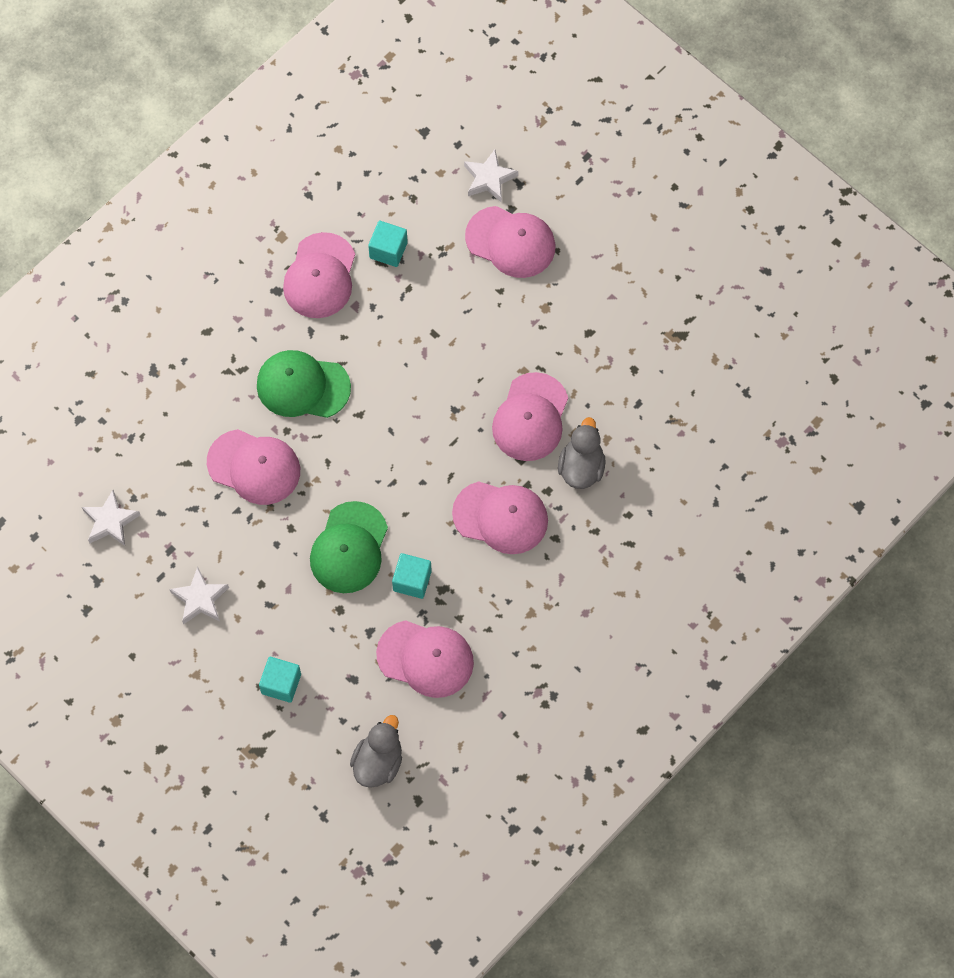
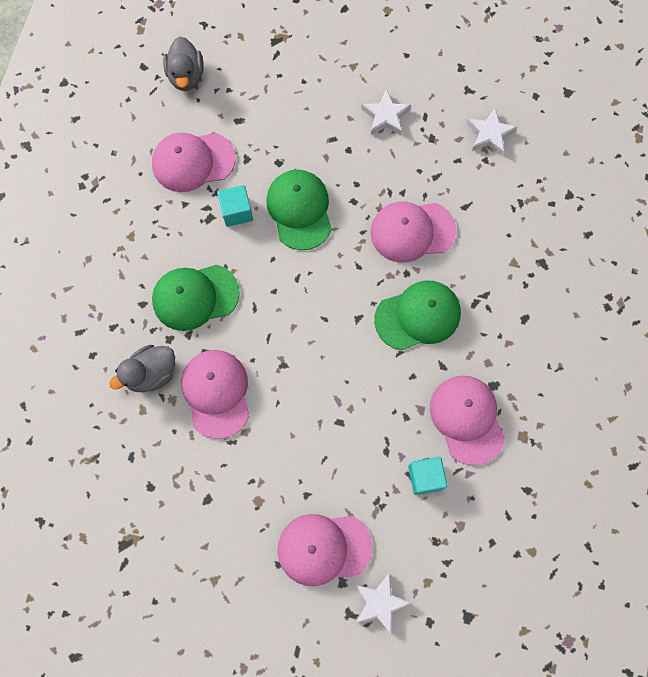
camera: 150 degrees right, 5 degrees up
(281, 684) = (288, 91): turquoise cube -> none
(500, 517) = (195, 297): pink cap -> green cap
(581, 467) = (151, 374): grey duck -> grey duck turned 75 degrees clockwise

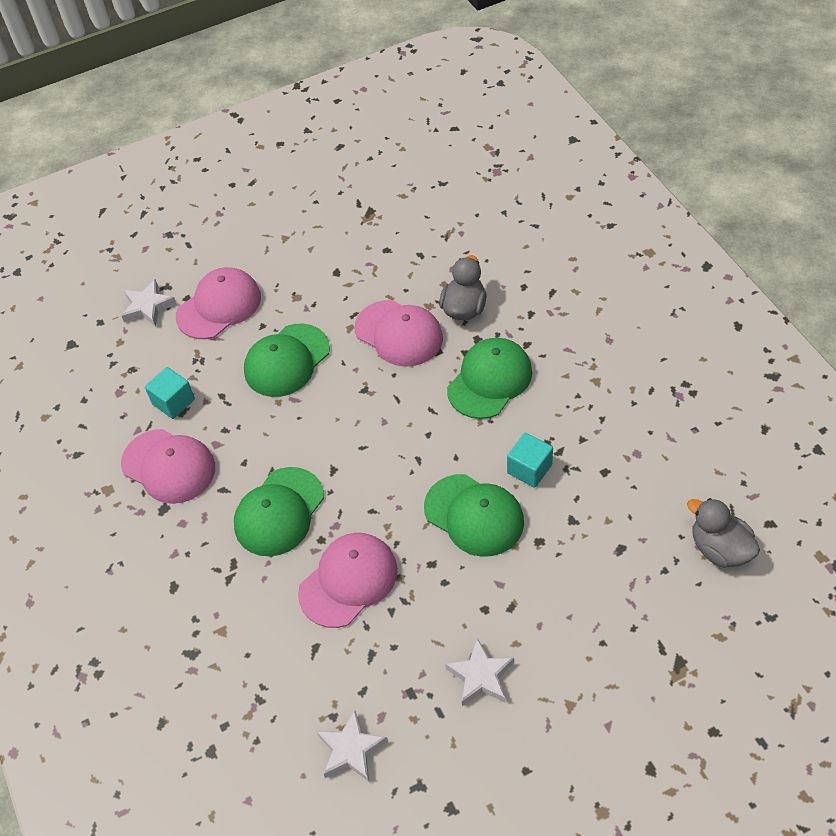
camera: 145 degrees right, 20 degrees down
(193, 162) = (617, 478): pink cap -> none
(315, 442) = (287, 360): none -> green cap

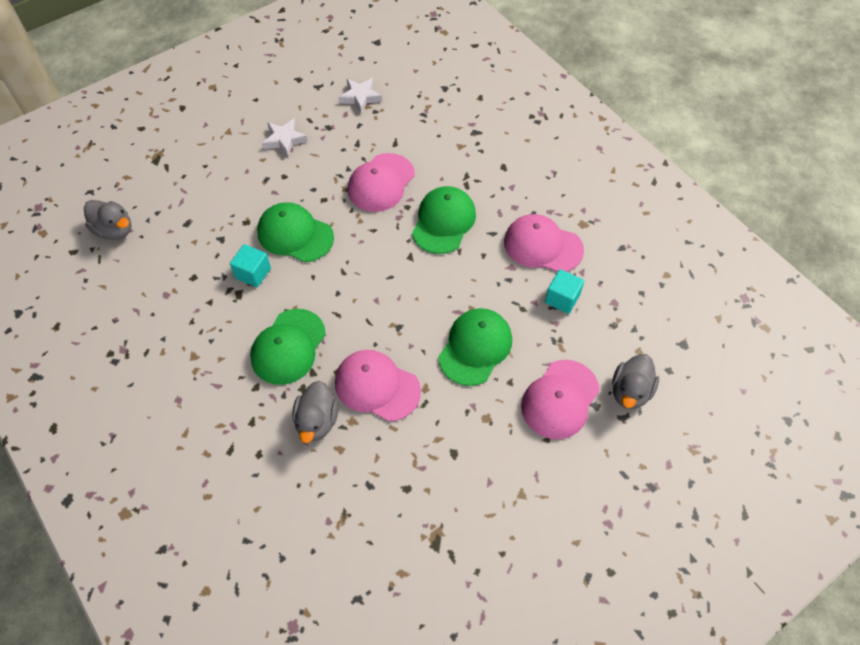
camera: 165 degrees right, 5 degrees up
(148, 307) = (630, 391): white star -> grey duck

